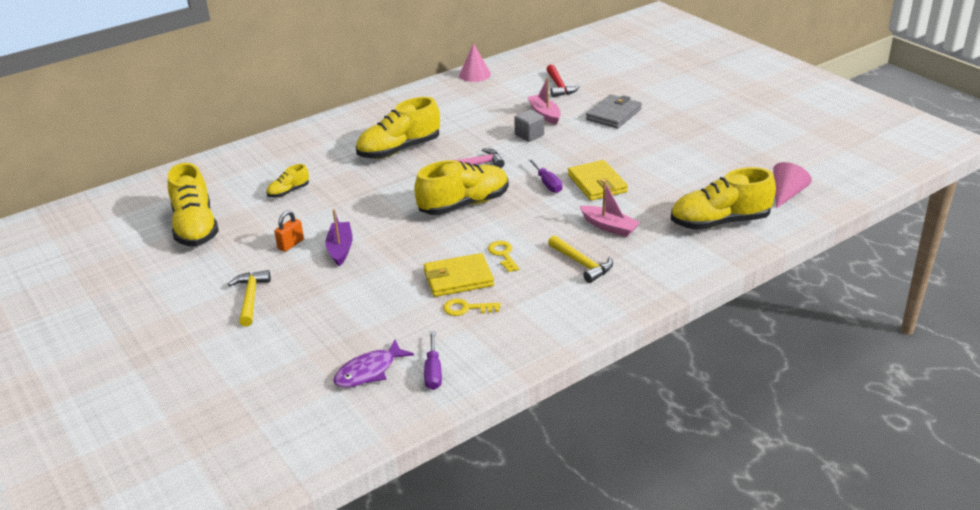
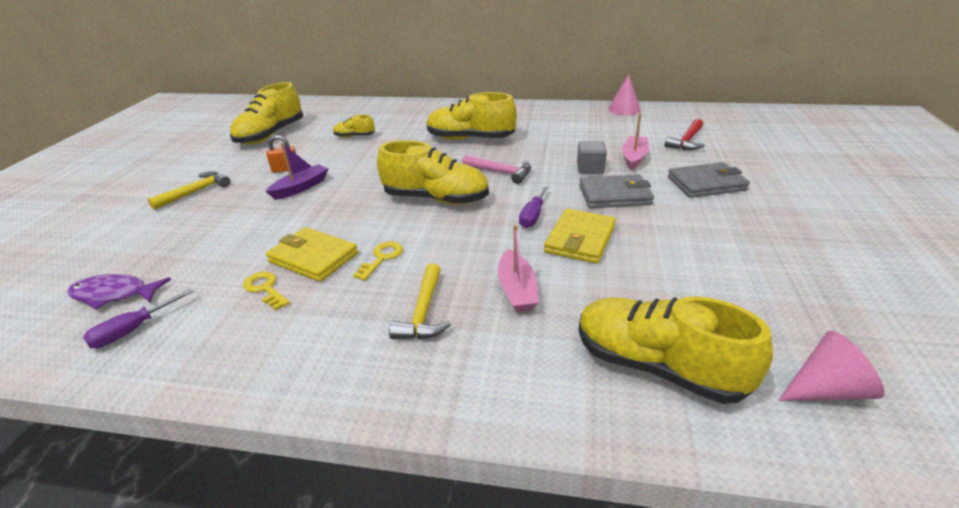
camera: 45 degrees right, 0 degrees up
(573, 147) = (614, 195): none -> grey wallet

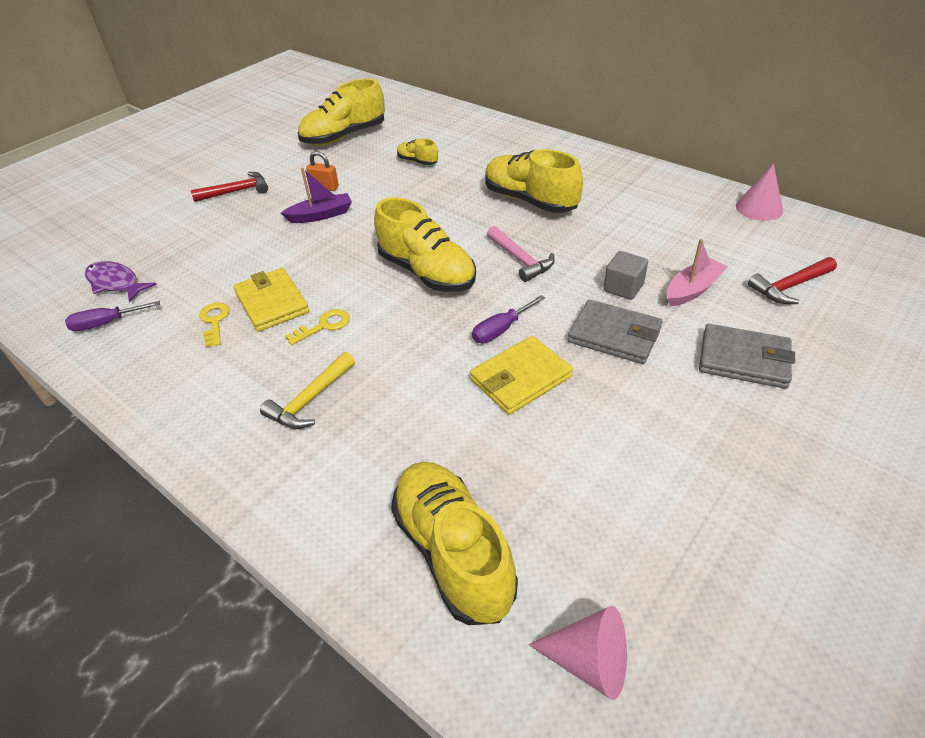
camera: 30 degrees right, 10 degrees up
(195, 192) = (236, 191): yellow hammer -> red hammer
(517, 290) = (406, 411): pink boat -> none

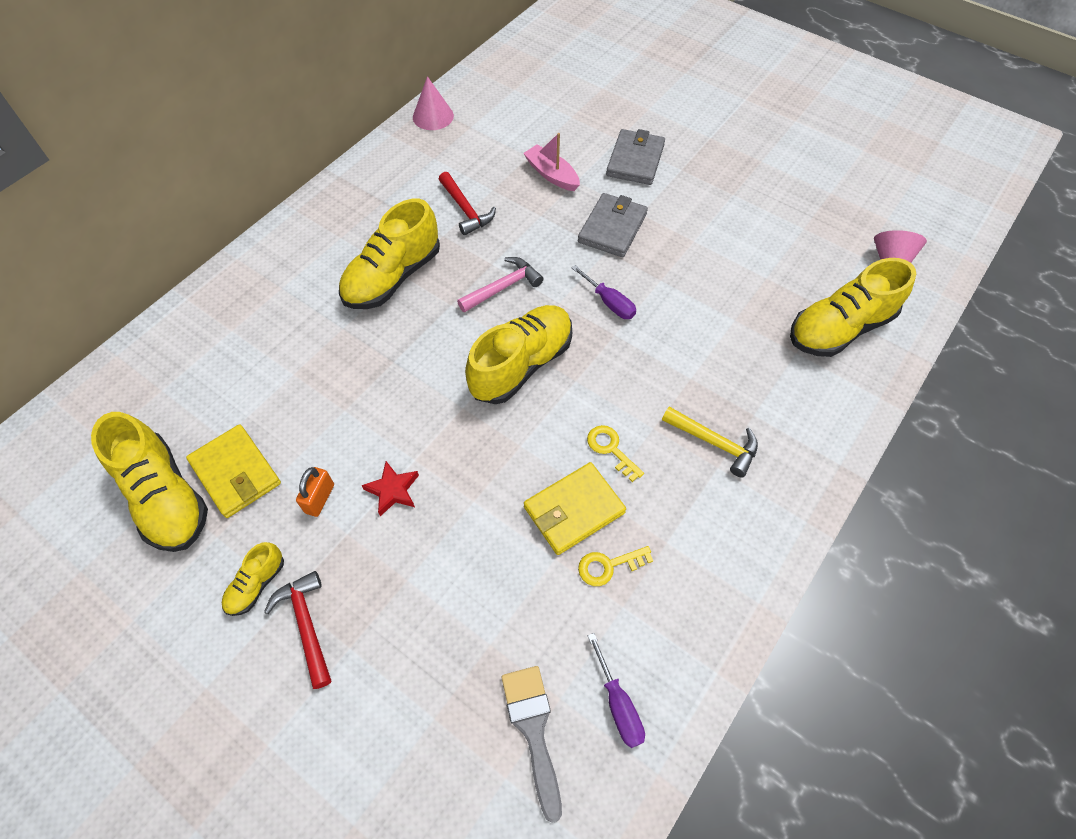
camera: 95 degrees left, 15 degrees up
(115, 283) = (533, 730): purple fish -> grey brush
(321, 215) = (393, 490): purple boat -> red star
(417, 161) = (273, 392): yellow shoe -> yellow shoe (256, 584)
(520, 378) = (669, 289): yellow wallet -> yellow wallet (236, 473)
(623, 288) = (549, 217): grey cube -> none
(790, 286) = (548, 121): red hammer -> red hammer (465, 210)

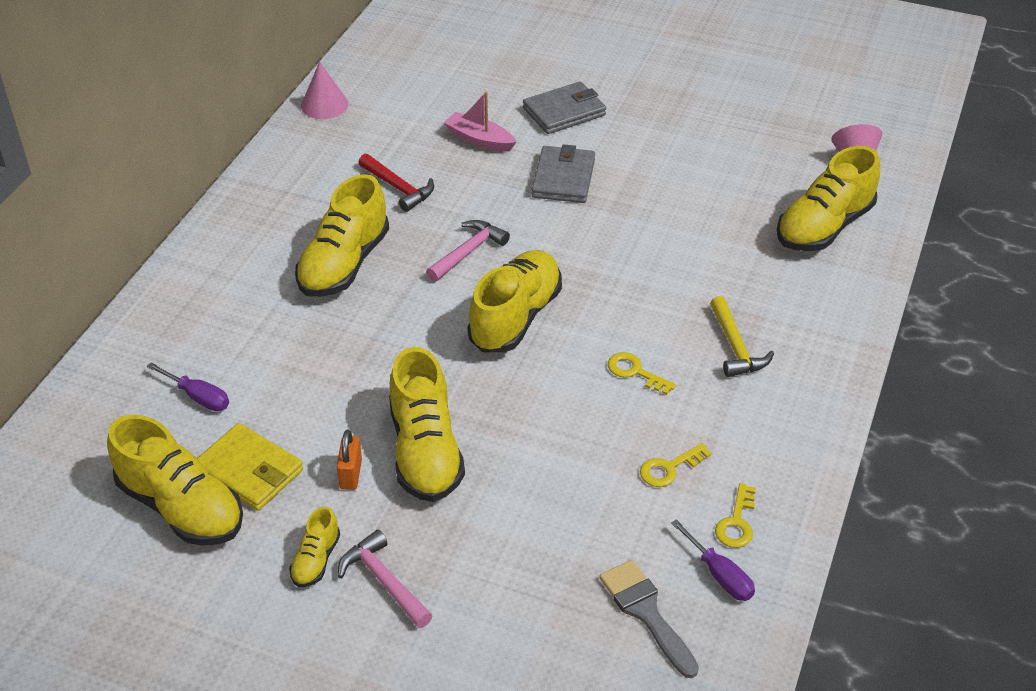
camera: 15 degrees left, 15 degrees down
(306, 625) = (384, 581): red hammer -> pink hammer
(393, 490) = (425, 451): red star -> yellow shoe
(574, 510) = (617, 430): yellow wallet -> none
(609, 302) = (585, 246): purple screwdriver -> purple screwdriver (198, 397)
(635, 160) = (564, 112): grey wallet -> grey wallet turned 60 degrees clockwise
(654, 646) = (736, 522): none -> yellow key
(714, 443) = (735, 347): yellow hammer -> yellow hammer turned 60 degrees clockwise

